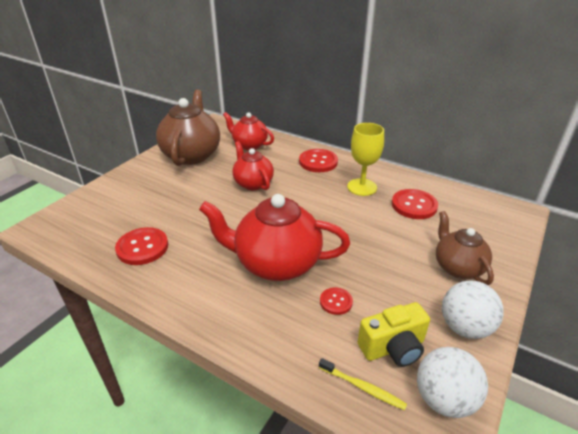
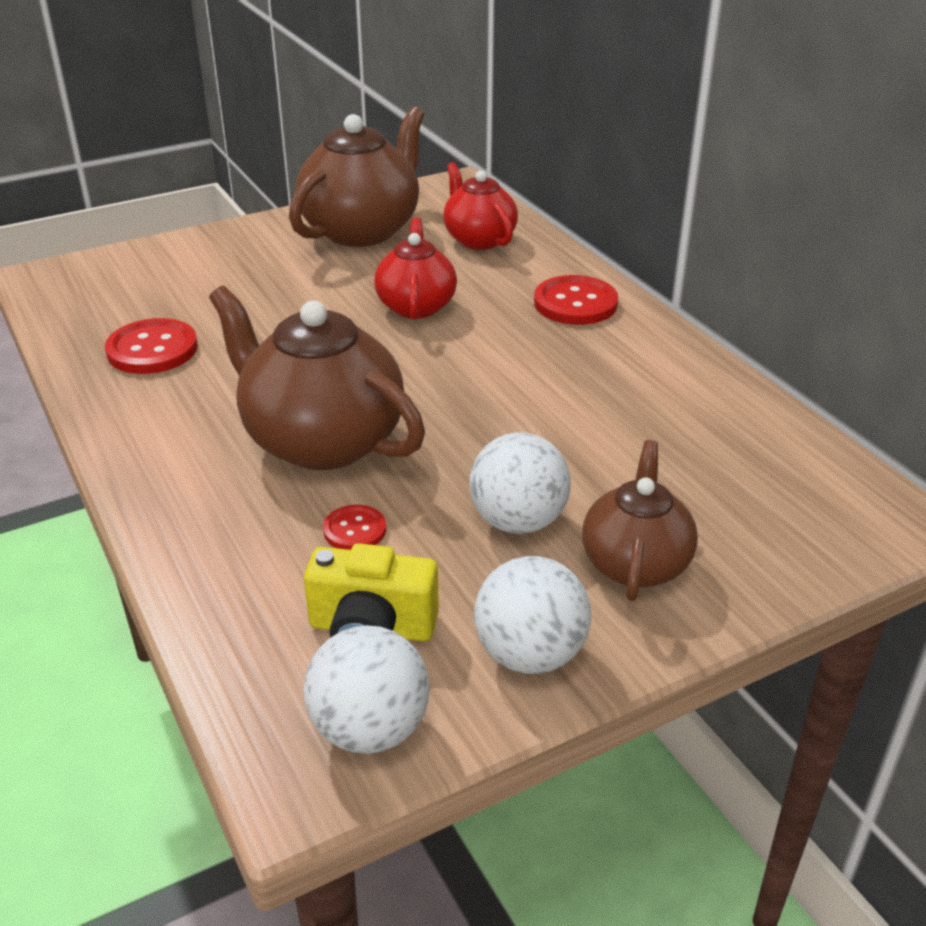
camera: 30 degrees right, 0 degrees up
(276, 263) = (321, 441): red teapot -> brown teapot
(362, 187) = (610, 371): yellow goblet -> none
(363, 387) = (265, 657): yellow toothbrush -> none
(397, 268) = (518, 521): none -> white ball
(414, 205) = (678, 435): red button -> none

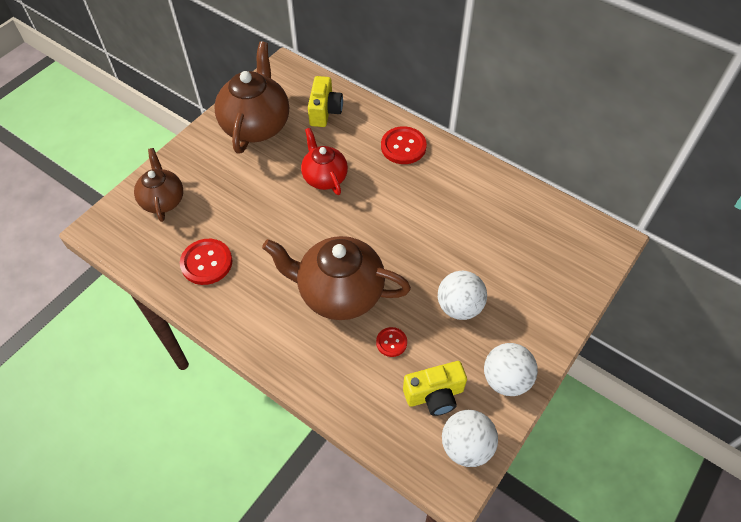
camera: 25 degrees left, 20 degrees up
(479, 239) = (325, 111): red teapot -> yellow camera
(635, 563) = (520, 310): brown teapot -> brown teapot (163, 200)

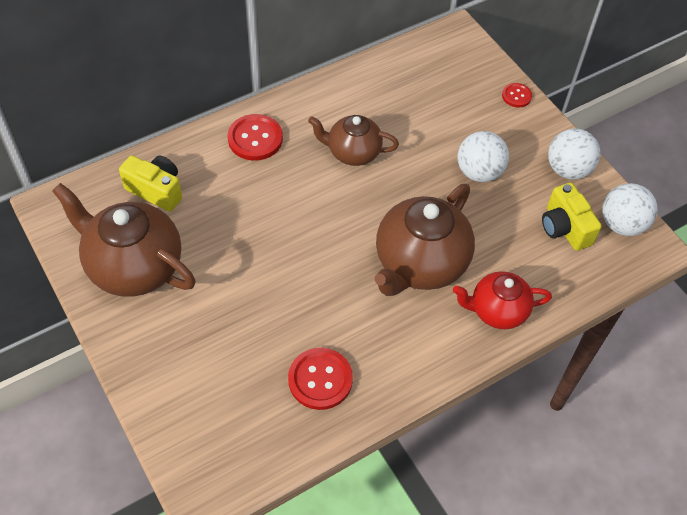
camera: 70 degrees left, 0 degrees up
(163, 200) = (198, 404): brown teapot -> brown teapot (352, 152)
(324, 177) = (257, 225): red teapot -> red teapot (497, 311)
(391, 342) = (496, 240): red button -> red button (516, 96)
(434, 395) = (564, 228): yellow camera -> yellow camera turned 150 degrees clockwise

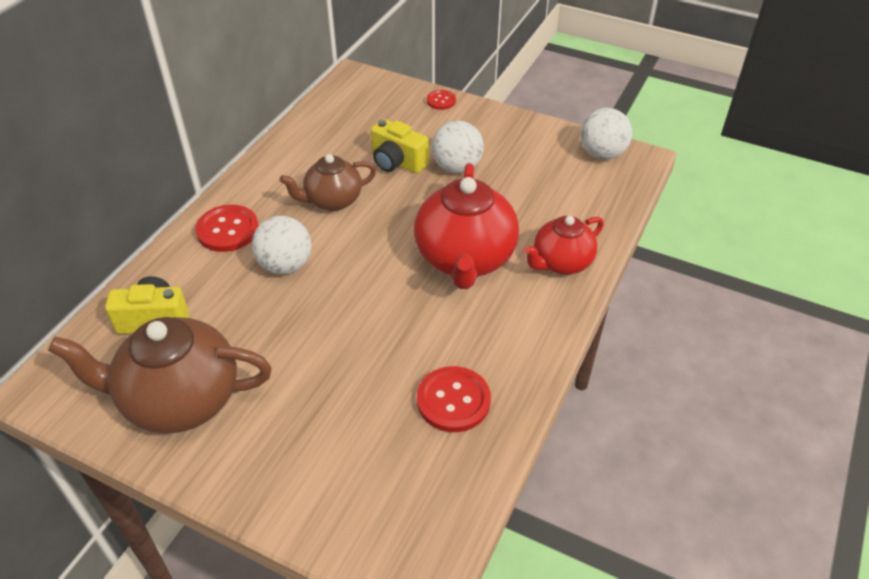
camera: 30 degrees left, 10 degrees down
(419, 264) = (465, 259): brown teapot -> red teapot
(564, 228) = (561, 176): yellow camera -> yellow camera (397, 162)
(568, 169) = (527, 134): white ball -> white ball (285, 265)

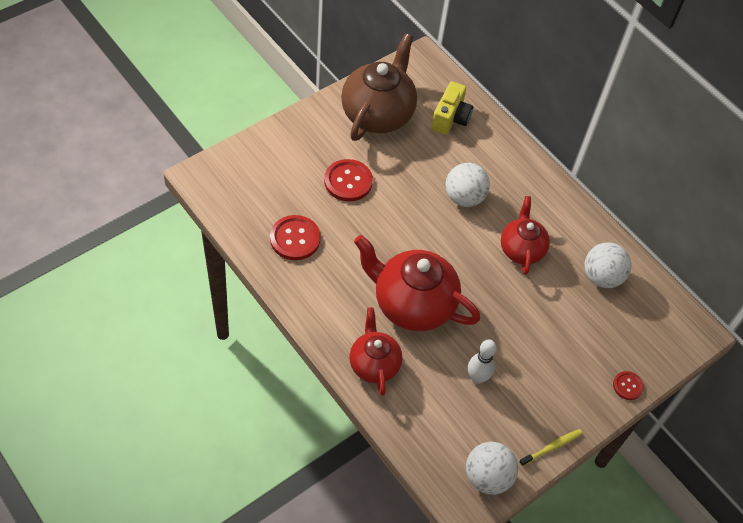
camera: 110 degrees right, 10 degrees up
(227, 230) = (519, 177): red button -> red button (348, 181)
(332, 200) = (521, 249): brown teapot -> red teapot
(397, 162) = (549, 311): yellow camera -> none
(457, 167) = (522, 351): white ball -> white ball (601, 277)
(511, 187) = (477, 378): none -> white bowling pin
(538, 126) = (552, 447): none -> yellow toothbrush

